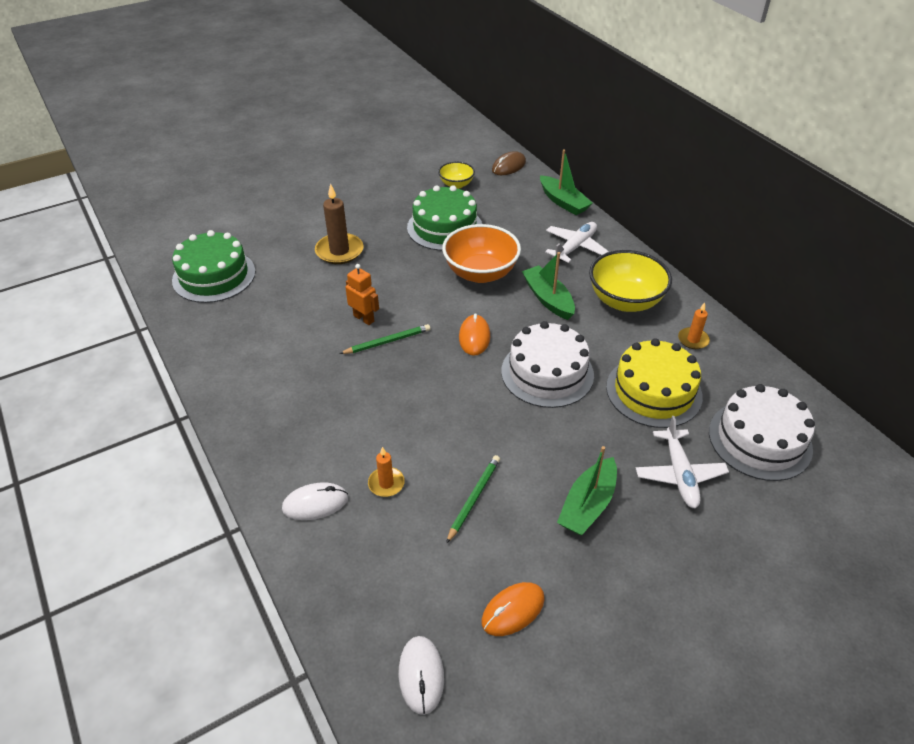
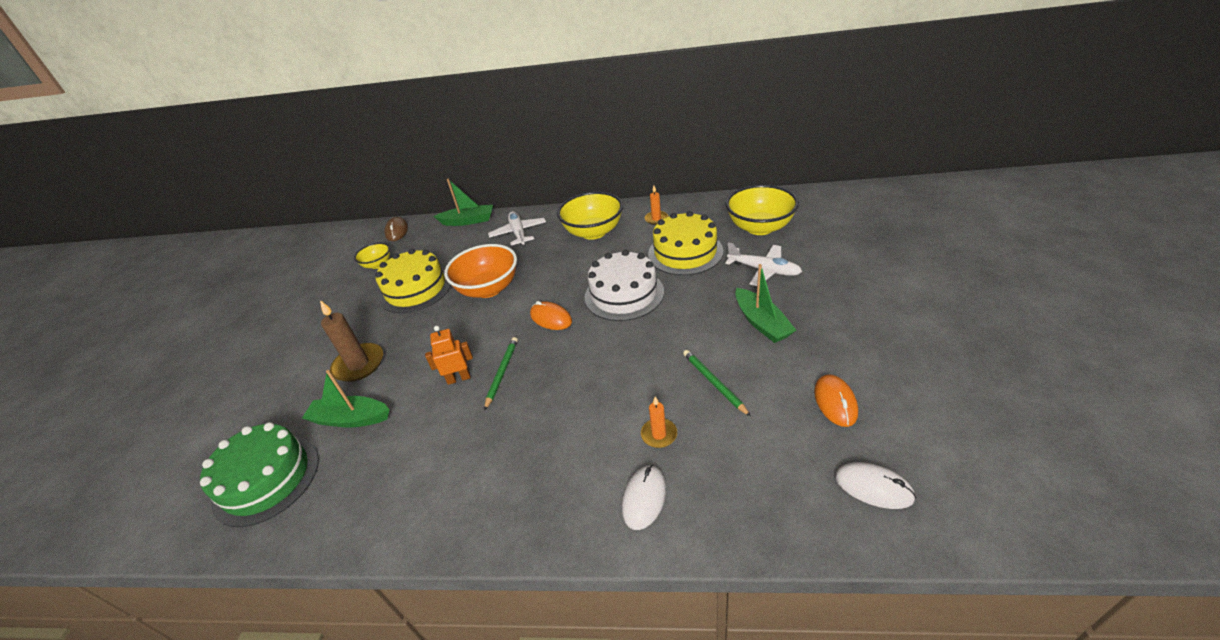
camera: 50 degrees left, 5 degrees down
(444, 227) = (415, 289): green cake -> yellow cake
(548, 299) = (553, 265): green boat -> green boat (350, 419)
(759, 440) = (760, 227): white cake -> yellow bowl

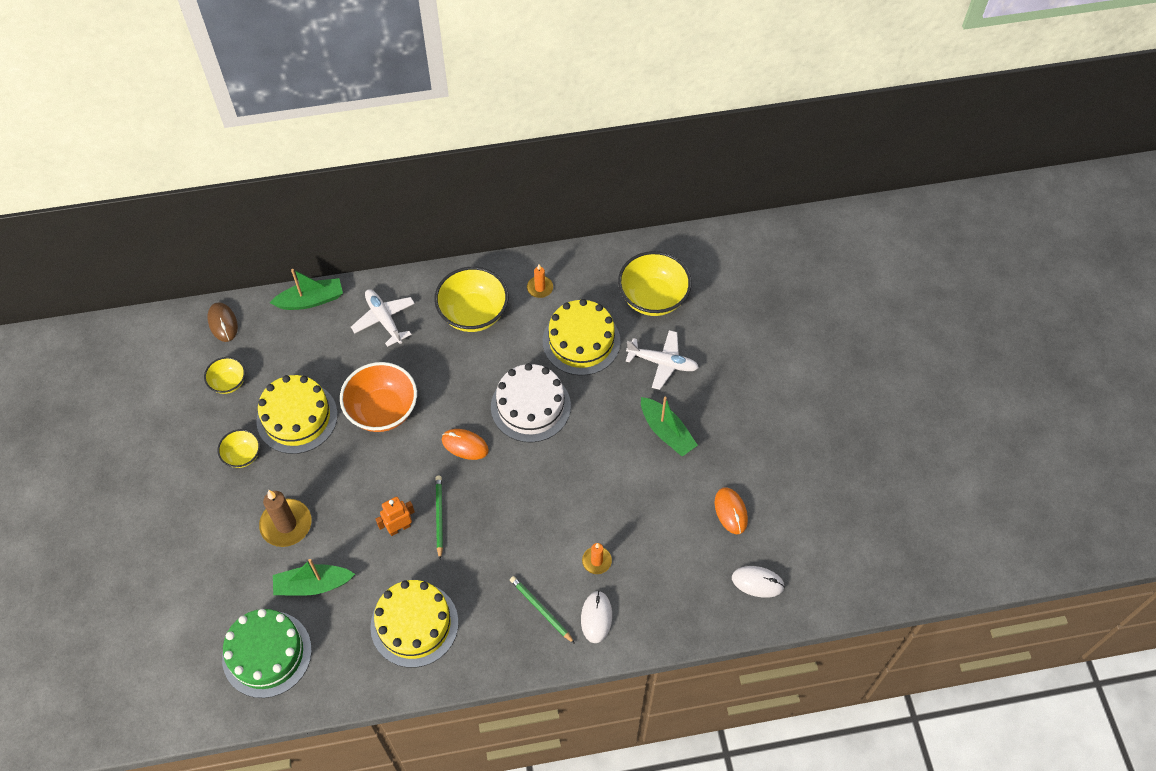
camera: 20 degrees left, 20 degrees up
(356, 311) = (242, 455): none -> yellow bowl
(429, 473) = (414, 624): none -> yellow cake
(714, 383) = (633, 504): green pencil -> green pencil (541, 610)

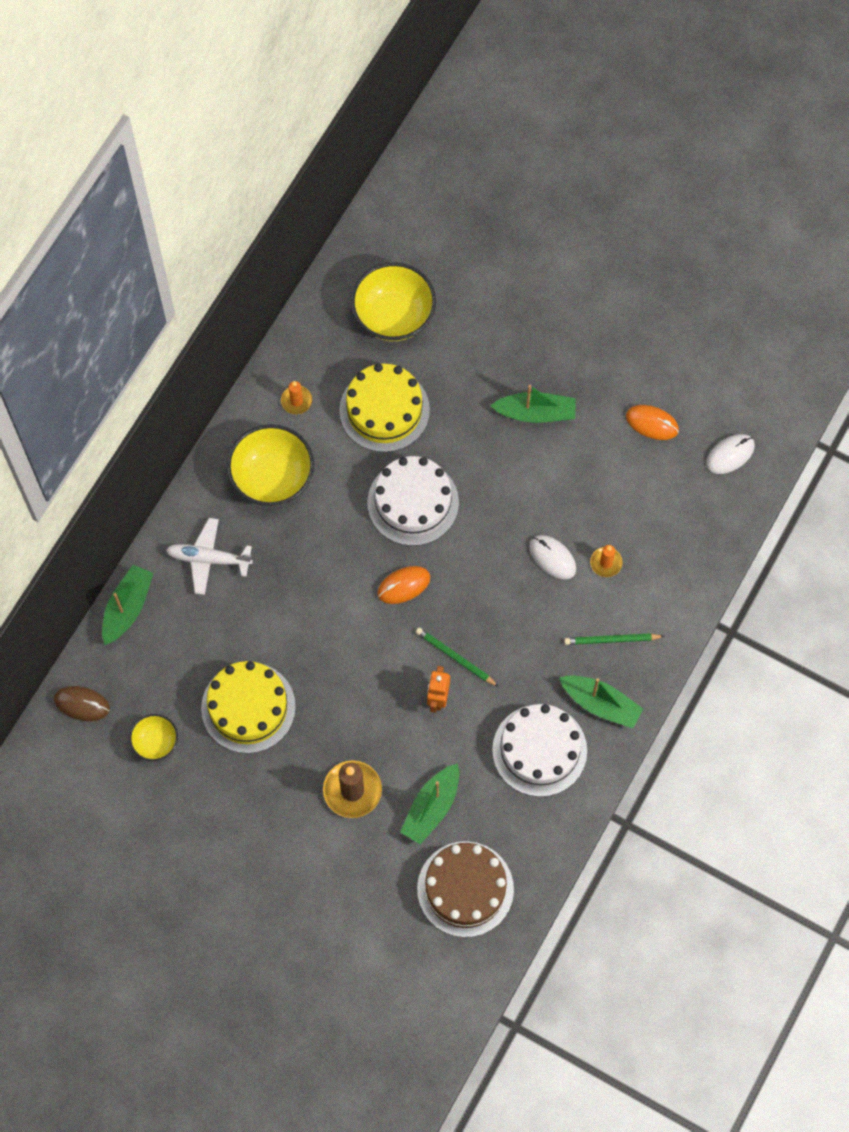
camera: 50 degrees left, 10 degrees up
(242, 455) = (247, 781): yellow bowl -> none
(267, 654) = (465, 889): green cake -> brown cake
(382, 410) = (306, 629): orange bowl -> none
(414, 624) = (539, 750): yellow cake -> white cake
(485, 640) = (601, 704): none -> green boat
(596, 617) = (655, 602): white mouse -> white mouse (552, 558)
(662, 363) = (466, 361): white plane -> none

